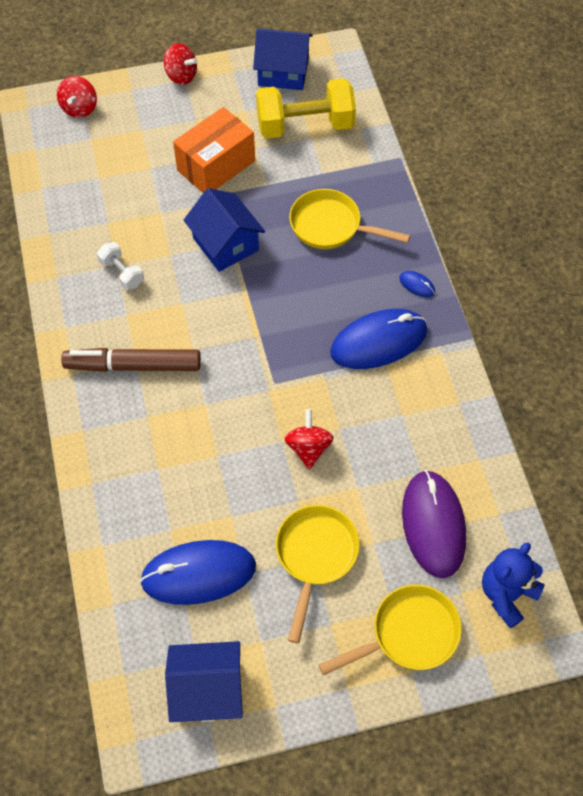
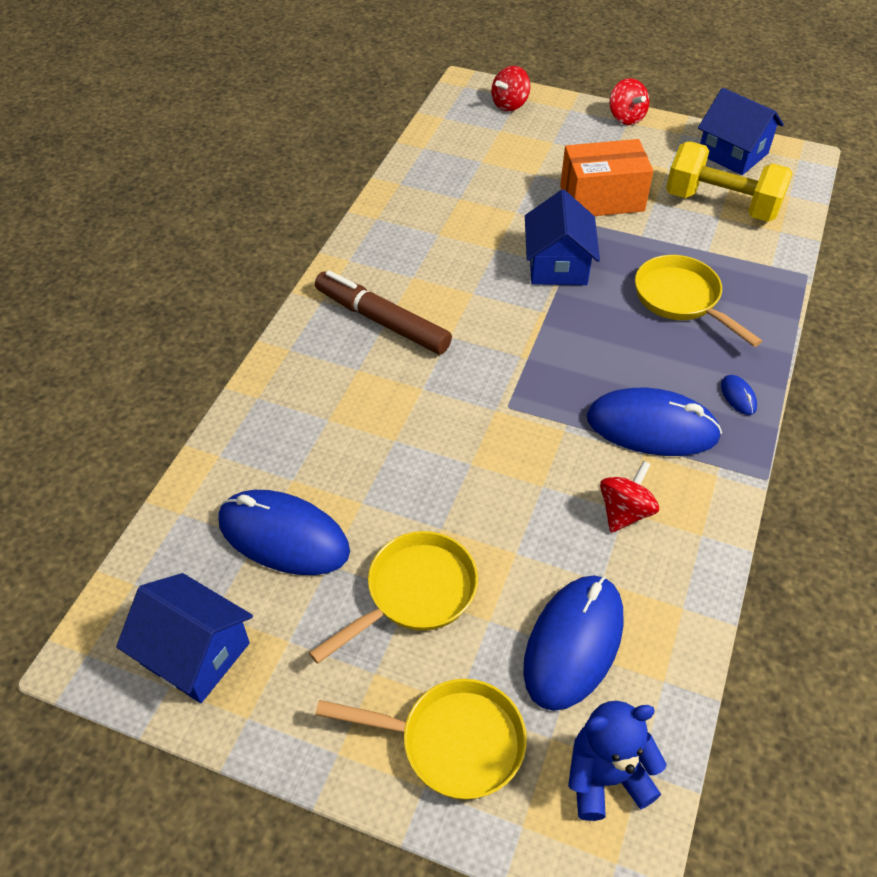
camera: 35 degrees right, 10 degrees down
(122, 273) = (437, 243): white dumbbell -> none
(308, 448) = (494, 485): red spinning top -> red spinning top (625, 512)
(433, 525) = (573, 643): purple mouse -> blue mouse

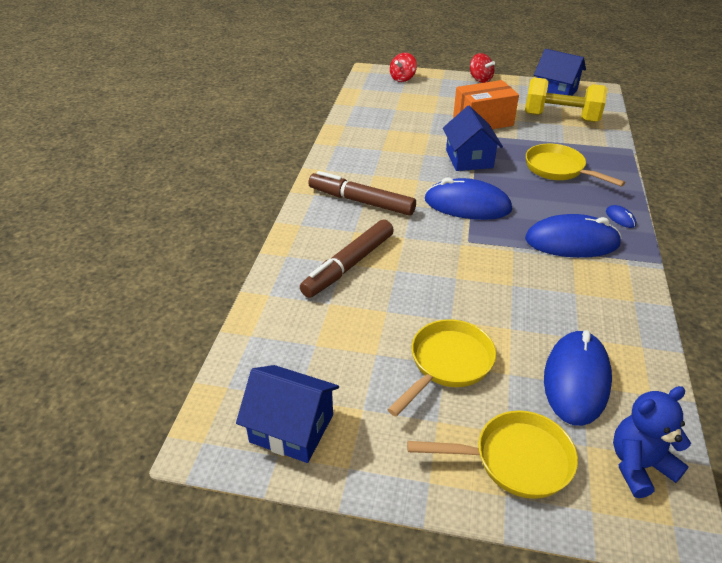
camera: 10 degrees left, 10 degrees down
(283, 536) = (335, 340): blue mouse -> blue mouse (467, 205)
(334, 424) = (349, 265): none -> brown marker
(625, 512) = (576, 293): red spinning top -> none

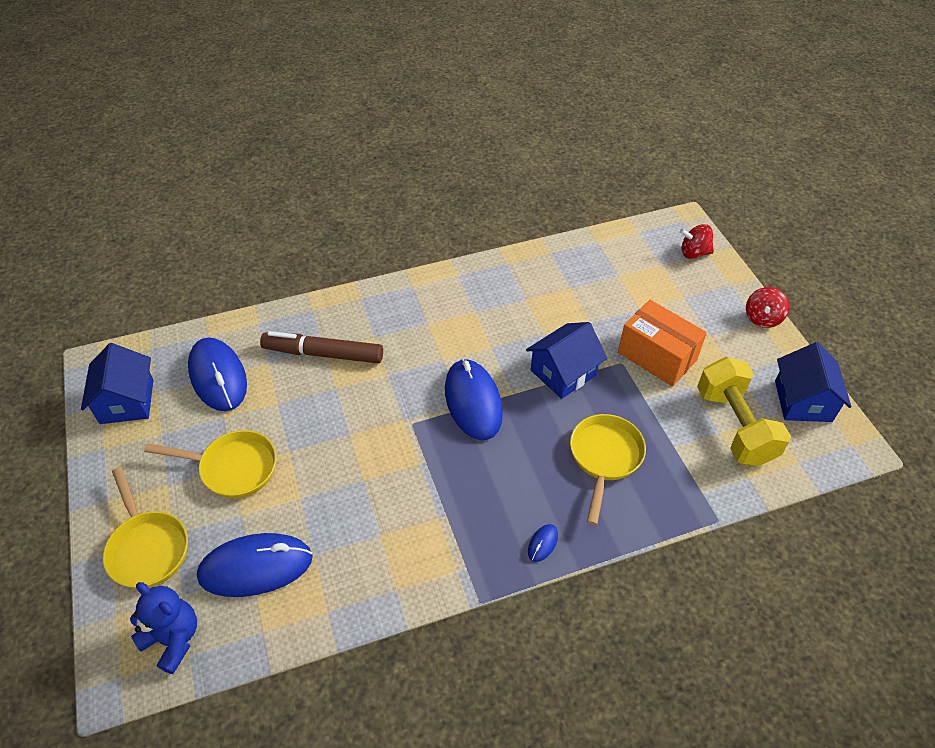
camera: 60 degrees right, 10 degrees up
(361, 201) = (423, 322): brown marker -> none
(572, 242) = (466, 509): blue mouse -> blue mouse (218, 376)

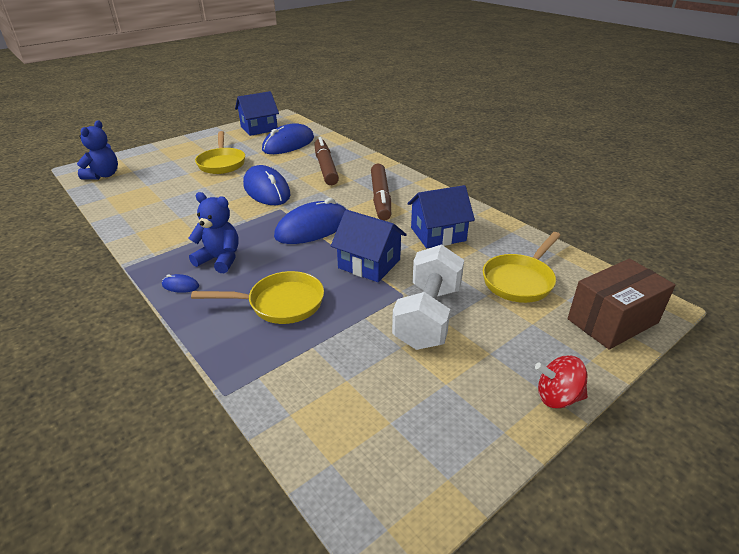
camera: 70 degrees right, 15 degrees down
(147, 548) = (162, 156): yellow pan -> yellow pan (520, 280)
(256, 567) = (151, 185): blue mouse -> blue mouse (266, 190)
(435, 325) = (380, 198): none -> brown marker
(504, 500) = (220, 259): none -> blue teddy bear
(657, 356) = (428, 316): orange box -> white dumbbell
(694, 253) = (612, 321): red spinning top -> brown box
(734, 426) = (361, 392): yellow dumbbell -> none
(803, 401) = (438, 457): blue house -> blue house (438, 234)

